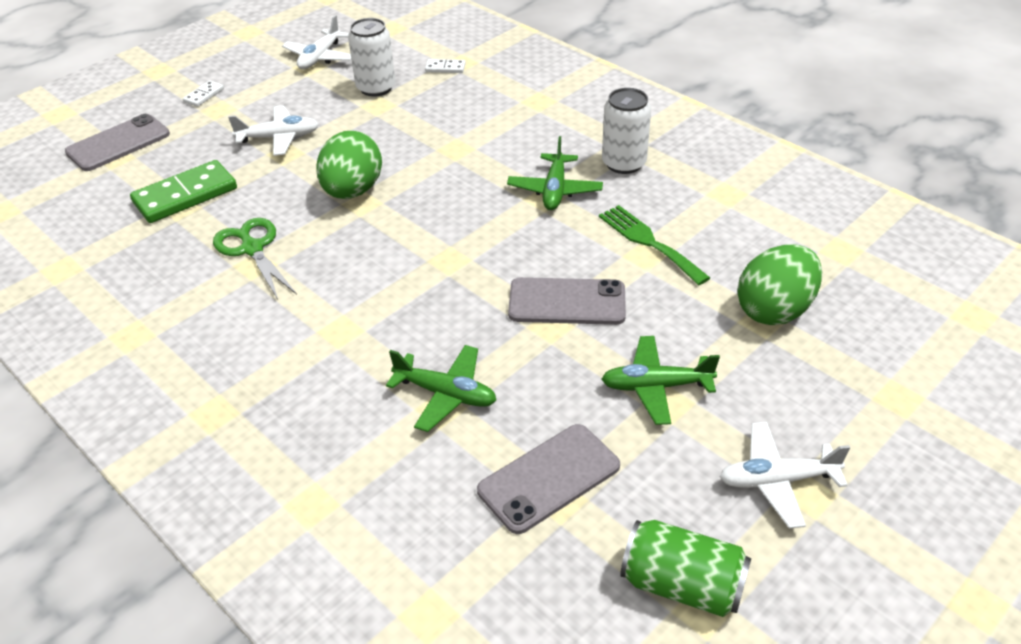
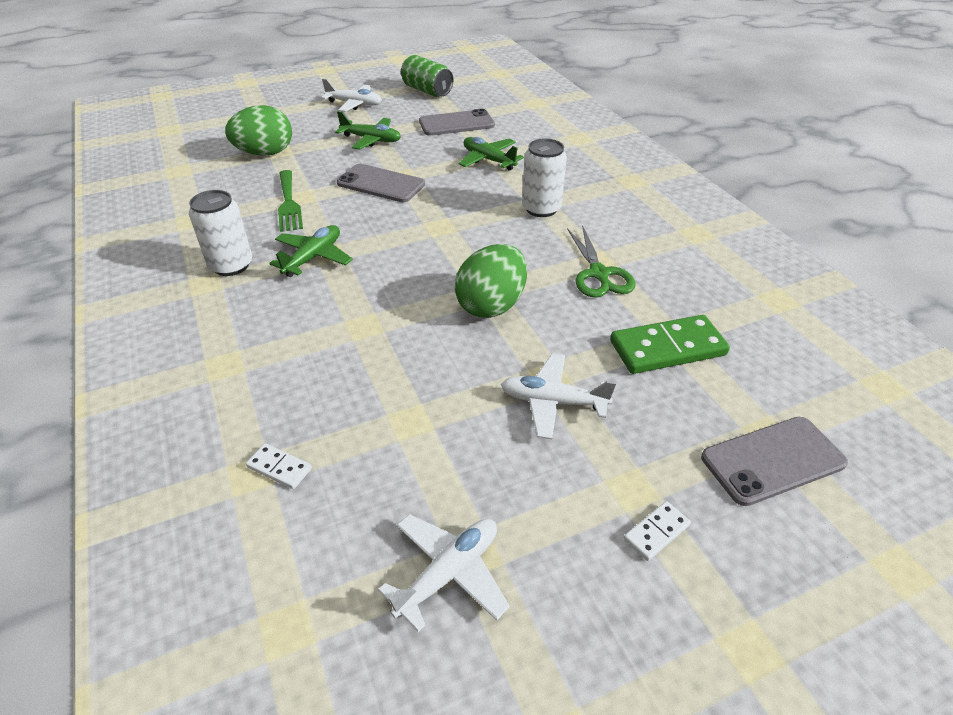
camera: 160 degrees left, 0 degrees up
(376, 88) = (396, 457): white can -> white can (541, 209)

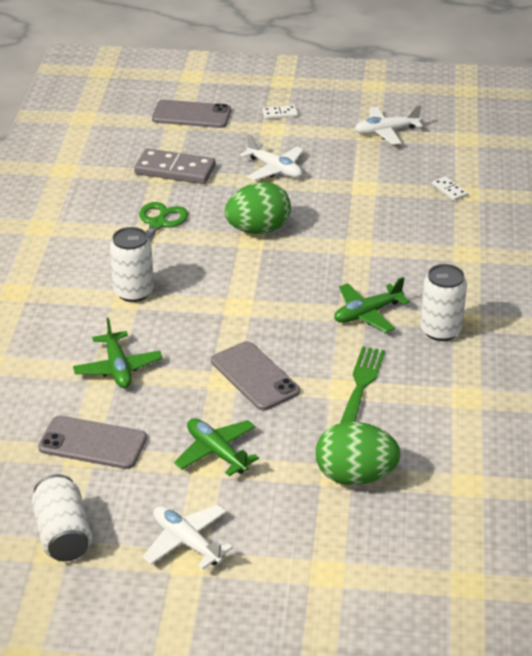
camera: 150 degrees left, 5 degrees down
(427, 91) = (63, 534): green can -> white can
(667, 348) = (175, 170): green domino -> grey domino

